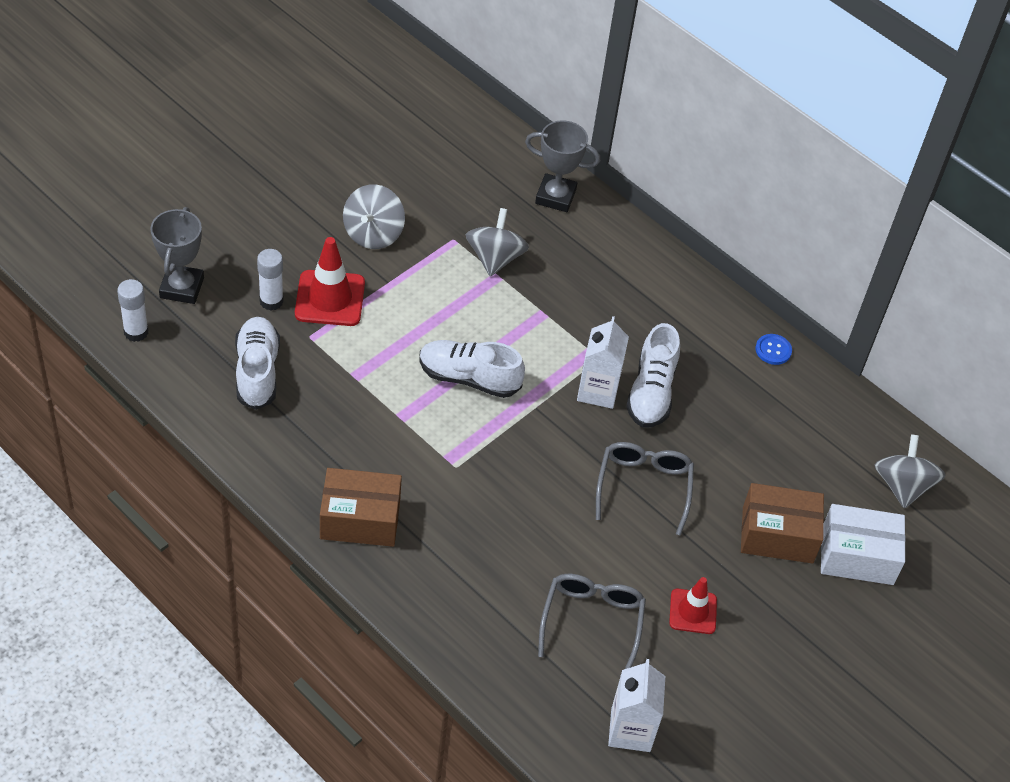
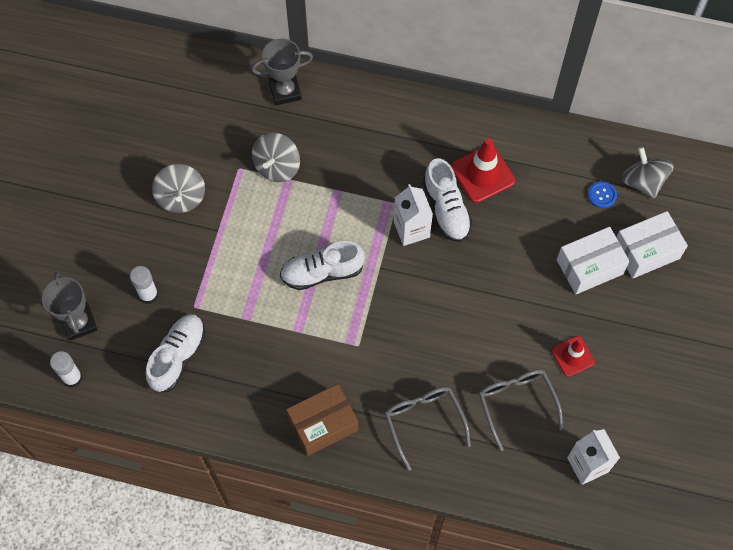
camera: 25 degrees left, 15 degrees up
(257, 371) = (178, 356): white shoe -> white shoe turned 60 degrees clockwise
(330, 298) = (187, 268): red traffic cone -> red traffic cone (482, 174)
(495, 258) = (277, 166): grey spinning top -> grey spinning top turned 135 degrees counterclockwise
(643, 488) = (486, 285): grey glasses -> grey glasses (424, 423)
(773, 350) = (503, 128): blue button -> blue button (602, 195)
(777, 535) = (589, 267): brown box -> white box

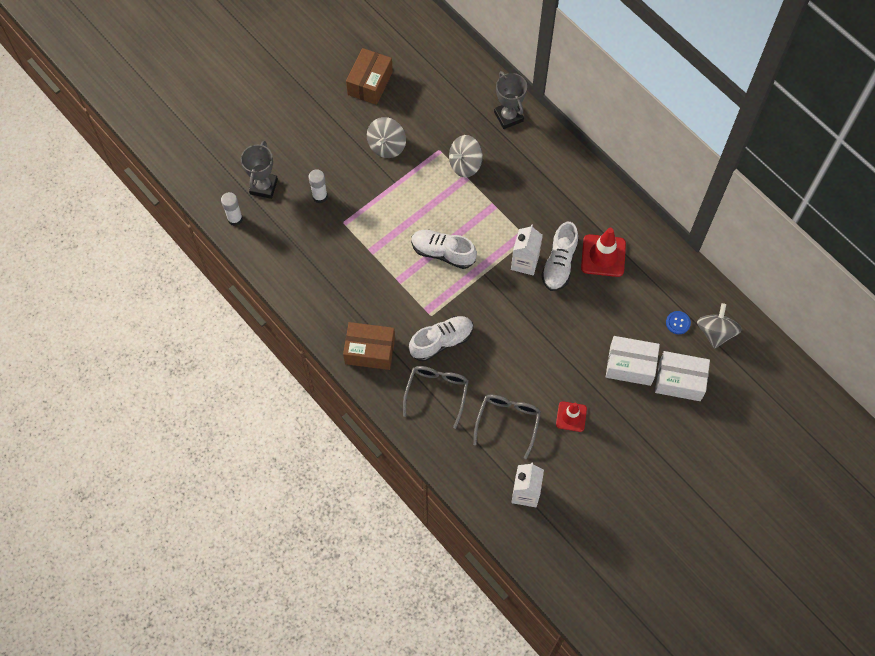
camera: 35 degrees right, 0 degrees up
(115, 142) = (370, 83): none -> brown box
(178, 356) = (310, 247): white shoe -> white shoe (441, 341)
(285, 91) = (508, 116): grey trophy -> grey trophy turned 45 degrees clockwise

